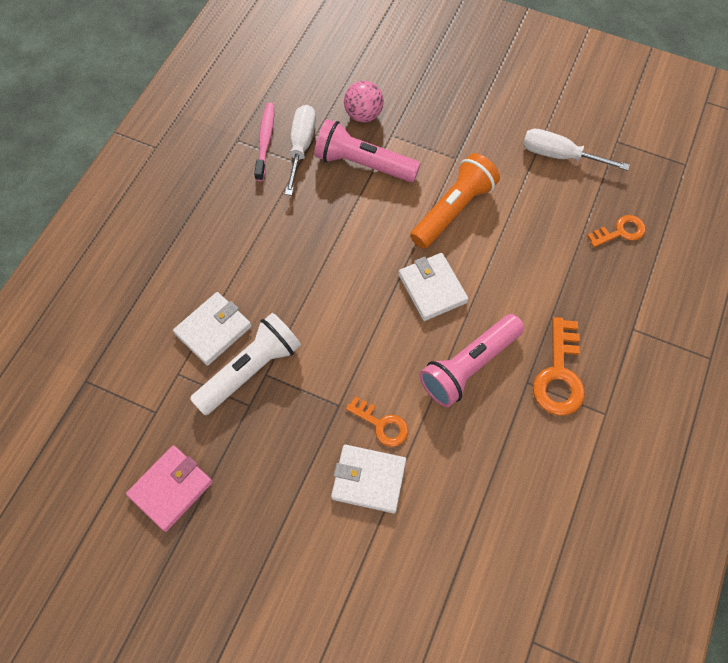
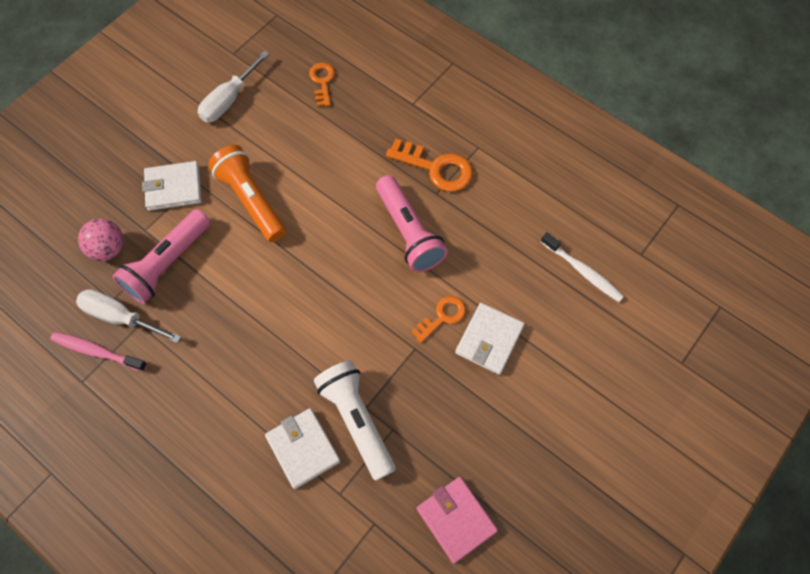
camera: 75 degrees left, 0 degrees up
(432, 288) = (325, 240): white wallet -> white wallet (174, 188)
(485, 570) = (582, 271): none -> white toothbrush

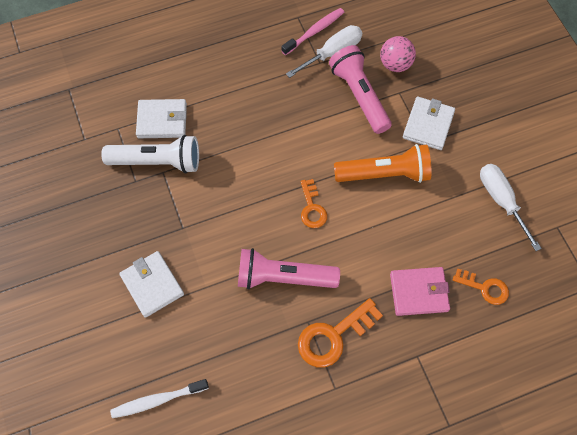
camera: 120 degrees right, 0 degrees up
(442, 316) = (194, 261): orange key -> orange key (312, 208)
(456, 519) = (48, 188): pink wallet -> pink wallet (419, 292)

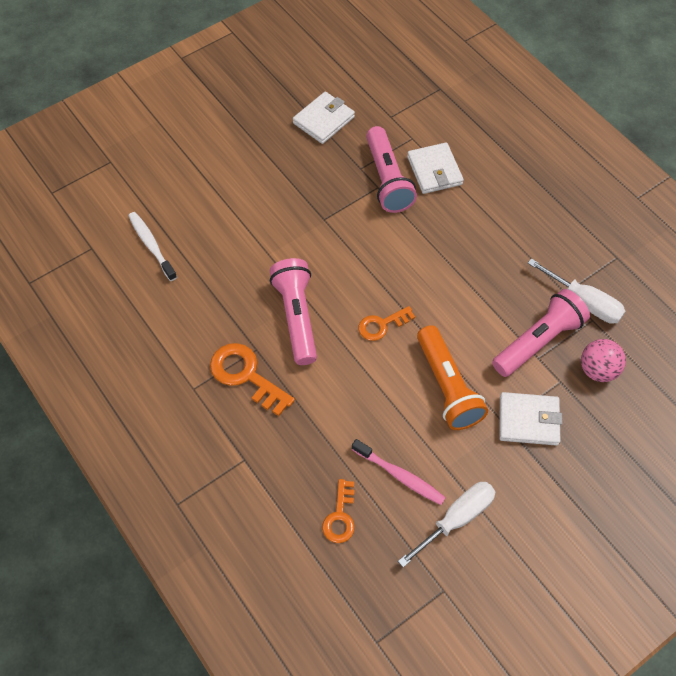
camera: 75 degrees right, 5 degrees down
(152, 285) = (259, 211): white wallet -> white wallet (324, 120)
(157, 162) = (387, 180): white flashlight -> pink flashlight
(314, 31) = (604, 278): pink toothbrush -> pink toothbrush (400, 475)
(419, 292) = (315, 448): pink wallet -> none

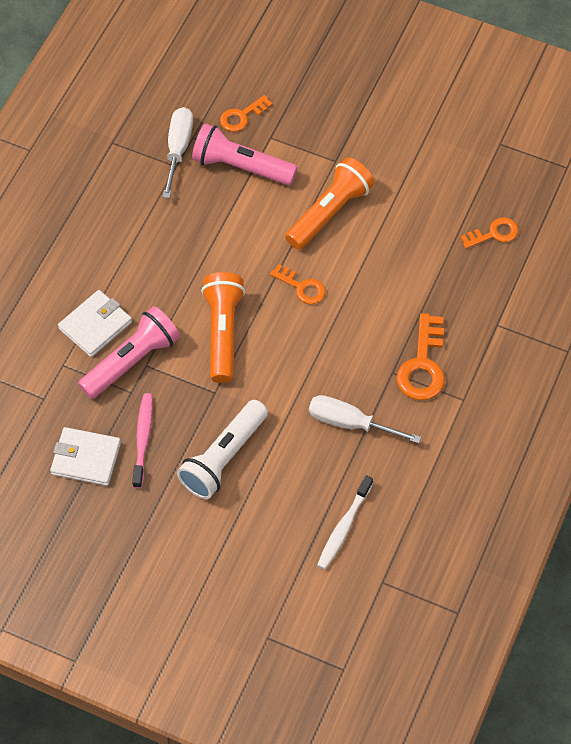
camera: 120 degrees left, 0 degrees up
(264, 199) = (223, 458): none -> white flashlight
(297, 316) = (338, 357): pink flashlight -> none
(374, 249) = (223, 332): none -> orange flashlight
(400, 475) = (432, 210): pink toothbrush -> pink toothbrush (143, 439)
(456, 519) = (440, 158): white screwdriver -> white screwdriver (350, 423)
(528, 420) = (322, 145): white wallet -> none
(597, 370) = (242, 116): pink ball -> orange key

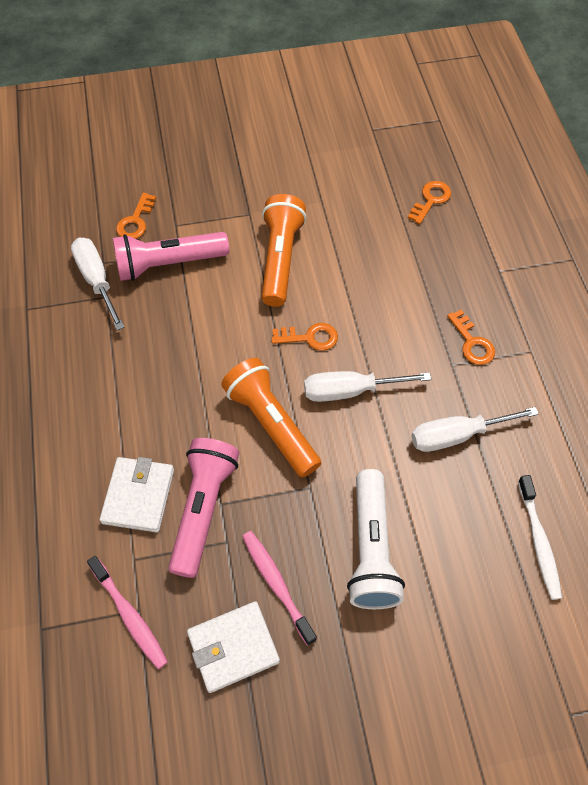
camera: 35 degrees left, 0 degrees up
(35, 398) = (129, 616): none -> pink toothbrush
(299, 344) = (350, 391): none -> white screwdriver
(423, 365) = (472, 342): orange key -> orange key, size x0.63

